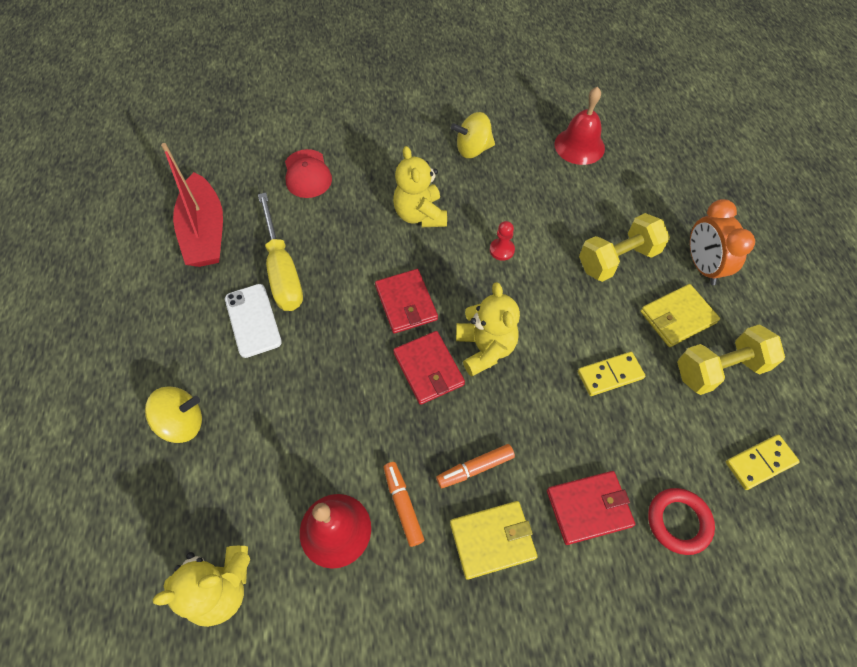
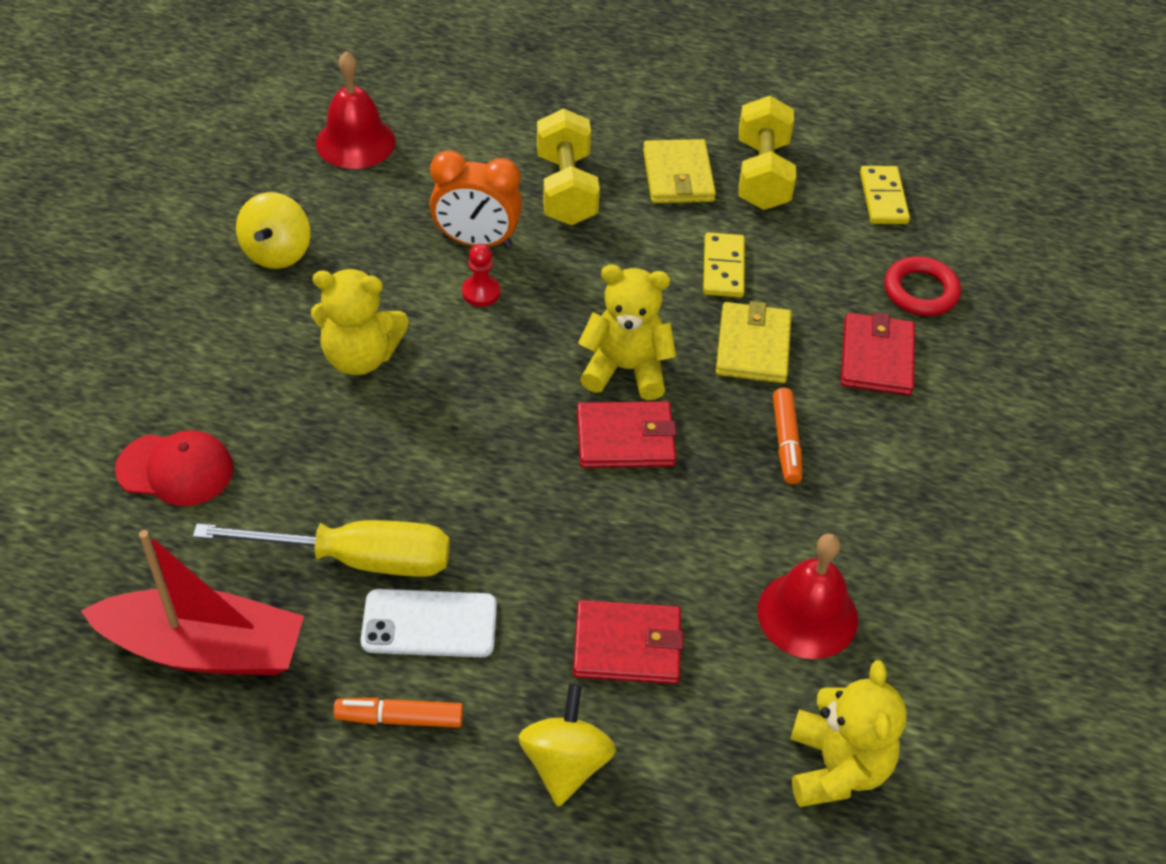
camera: 70 degrees left, 10 degrees down
(403, 505) = (803, 531): orange marker -> orange marker (399, 718)
(406, 303) = (507, 427): red wallet -> red wallet (627, 646)
(492, 540) = (880, 459): yellow wallet -> yellow wallet (753, 346)
(702, 266) = (621, 122): orange clock -> orange clock (476, 241)

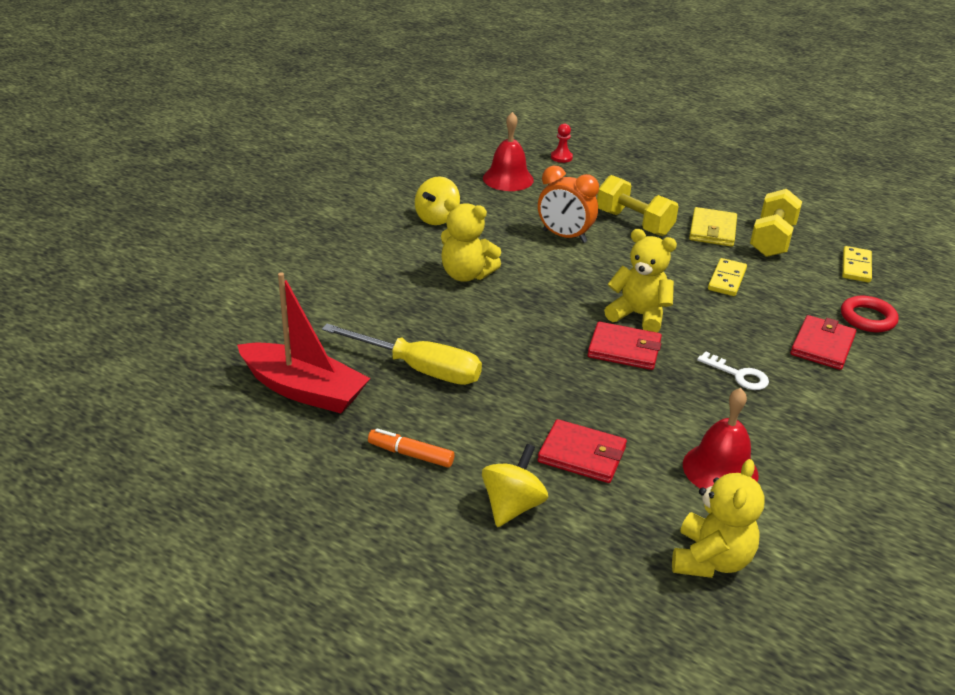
camera: 20 degrees right, 15 degrees down
(175, 469) = (328, 303): red cap -> none
(429, 624) = (452, 412): white phone -> none
(481, 292) = (557, 260): red pawn -> red pawn (561, 157)
(566, 189) = (634, 223): yellow dumbbell -> yellow dumbbell turned 60 degrees counterclockwise
(753, 346) = (733, 322): yellow wallet -> none
(786, 442) = (738, 375): orange marker -> white key

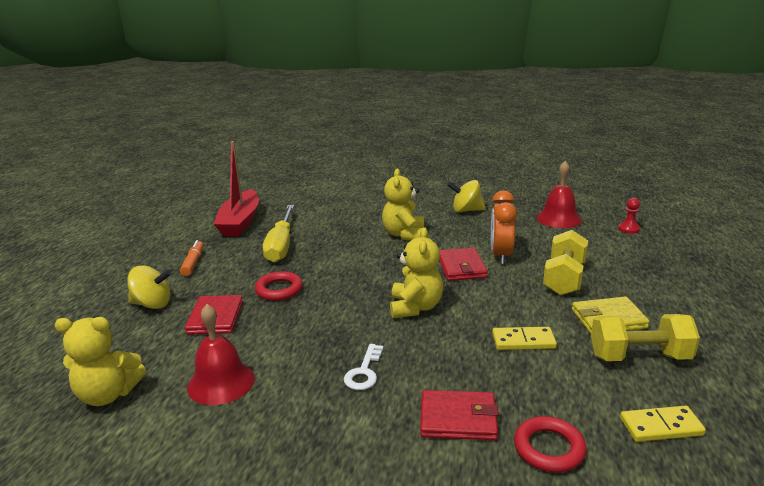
camera: 70 degrees right, 10 degrees down
(542, 394) = (279, 290): none -> red ring
(624, 349) = (360, 310): red wallet -> red wallet (461, 267)

